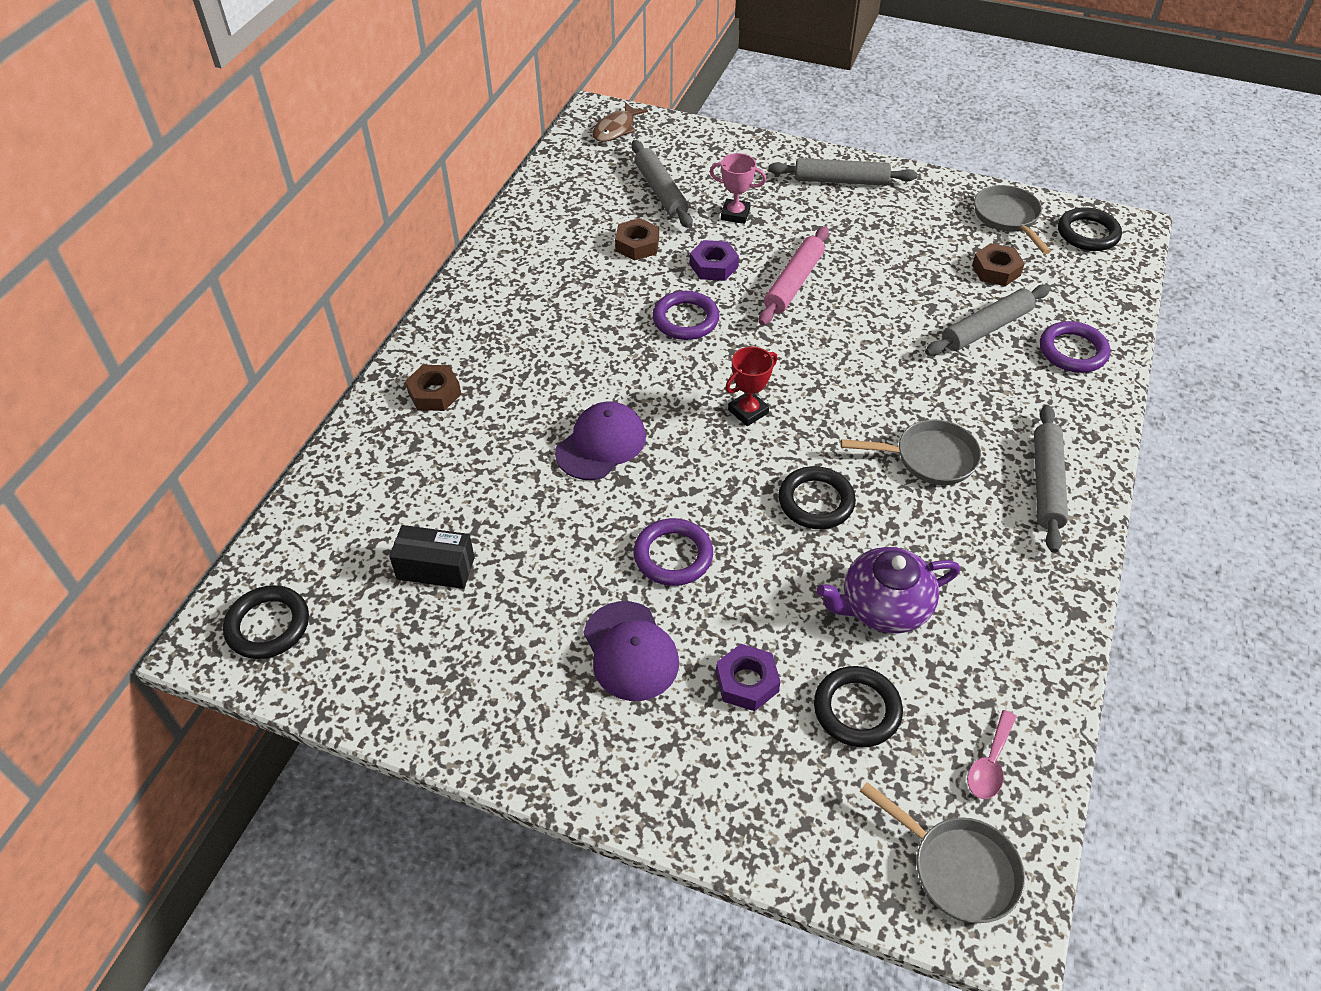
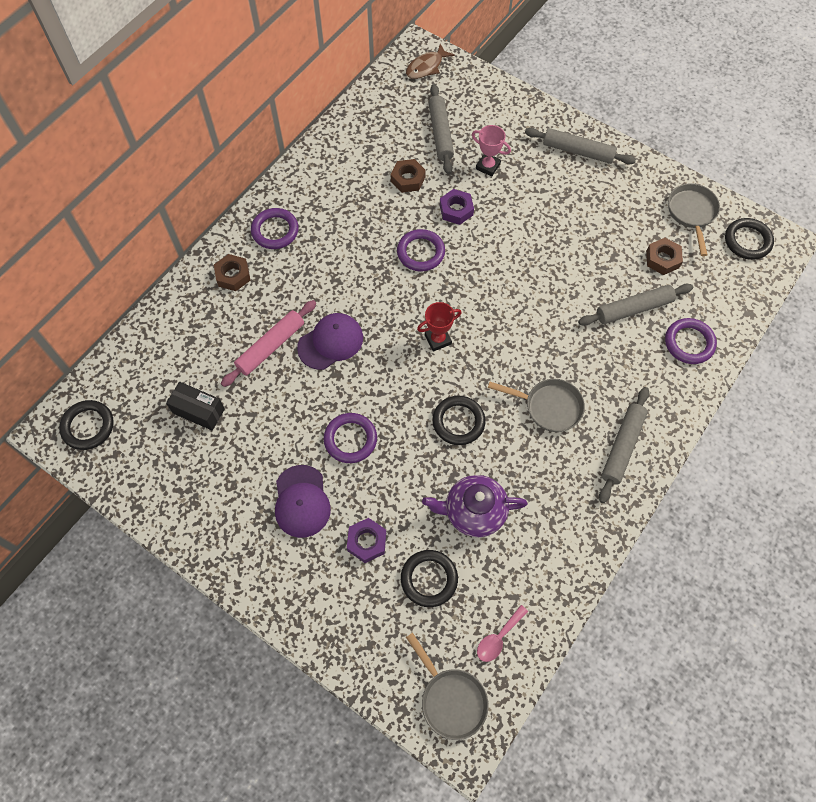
camera: 15 degrees right, 15 degrees up
(477, 332) = (275, 231): none -> purple ring
(793, 283) = (508, 237): pink rolling pin -> pink rolling pin (270, 346)

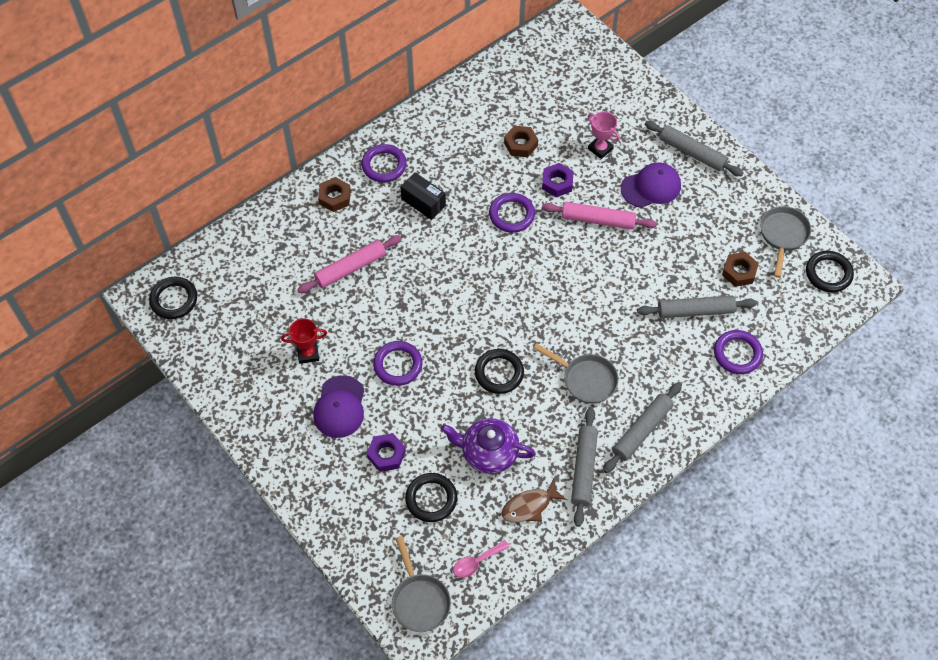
camera: 15 degrees right, 5 degrees down
(198, 411) = (272, 309): black box -> black box (423, 202)
(330, 342) = (405, 277): purple cap -> purple cap (651, 187)
(426, 67) = (571, 41): brown fish -> brown fish (529, 506)
(438, 339) = (503, 296): red trophy -> red trophy (308, 353)
(440, 133) = (565, 108): grey rolling pin -> grey rolling pin (583, 469)
(508, 238) = (598, 220): none -> pink rolling pin

